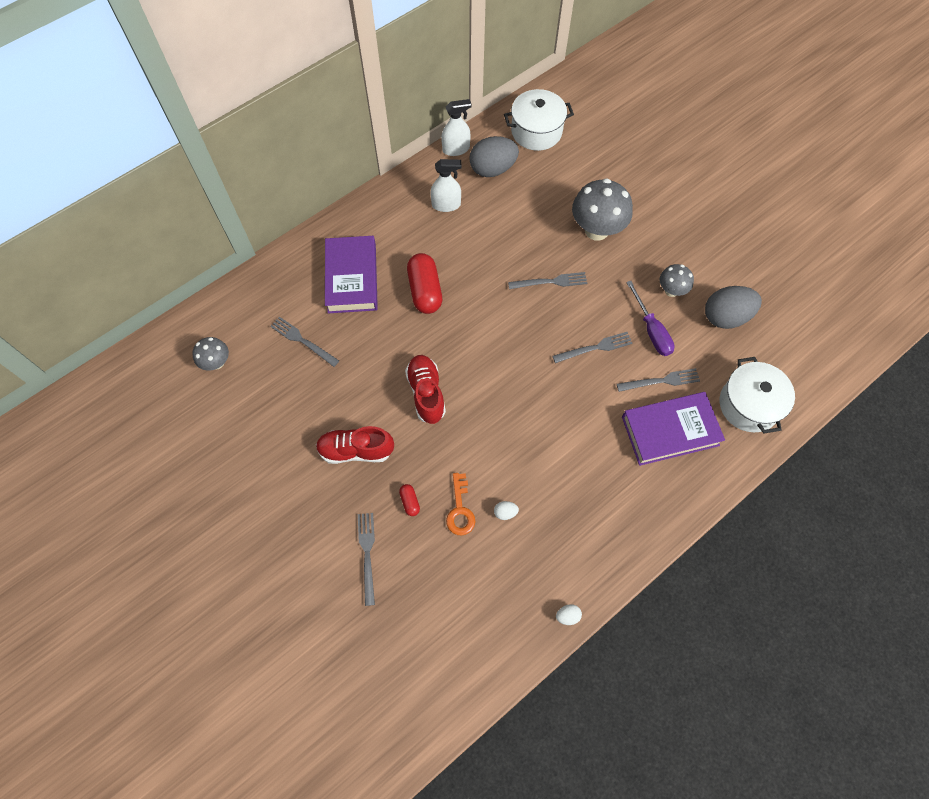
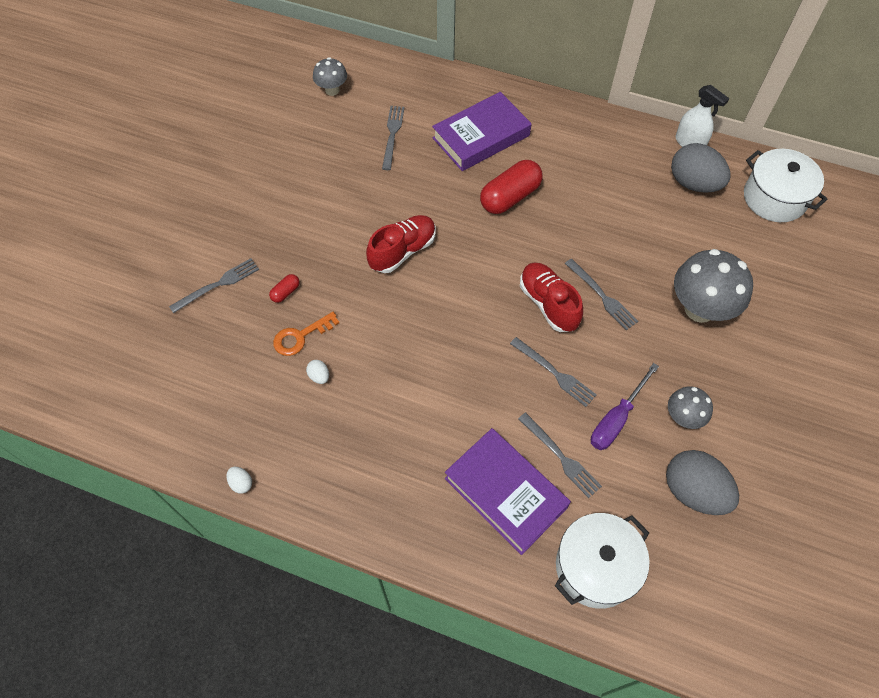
camera: 60 degrees right, 5 degrees down
(356, 450) = (311, 226): red shoe -> red shoe (548, 304)
(446, 205) = (618, 167): white spray bottle -> none

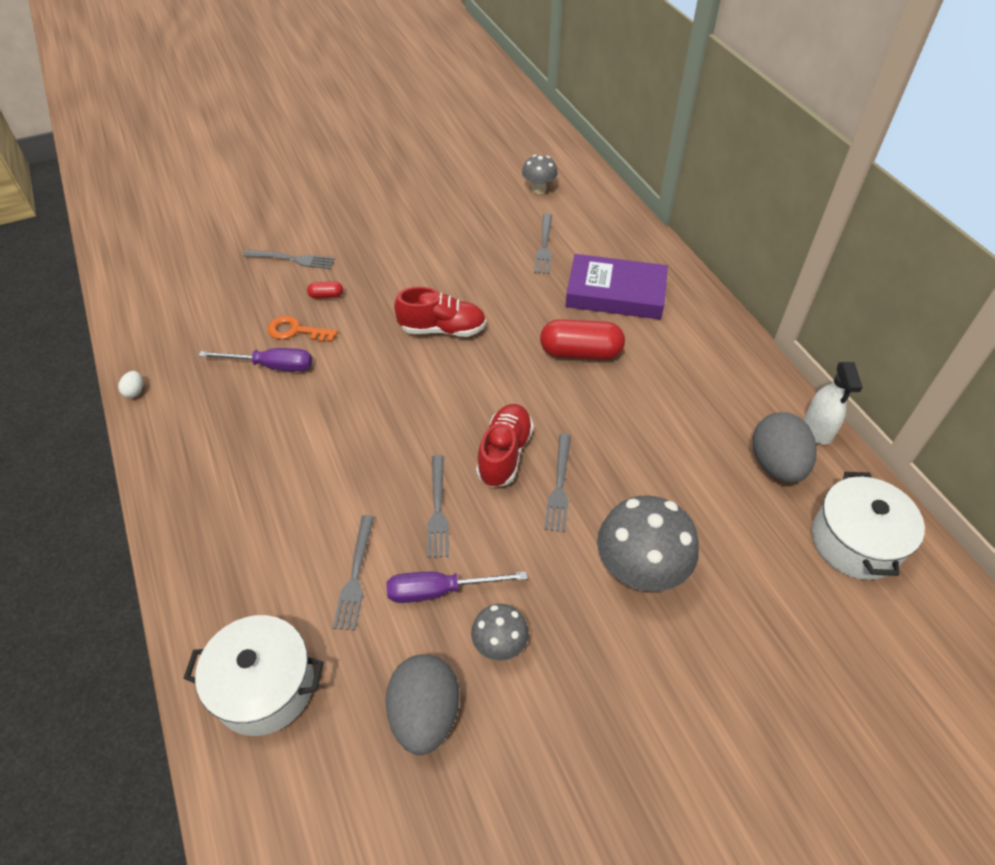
camera: 45 degrees right, 10 degrees down
(319, 376) = (272, 366): white egg -> purple screwdriver
(392, 135) = (544, 246): grey fork -> grey fork turned 135 degrees clockwise
(505, 493) = (279, 561): purple book -> none

